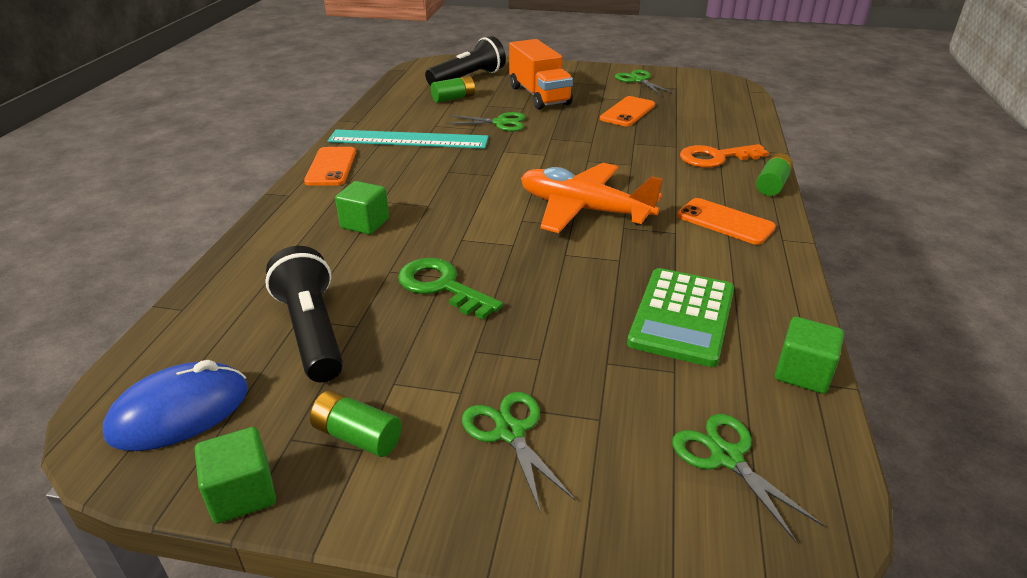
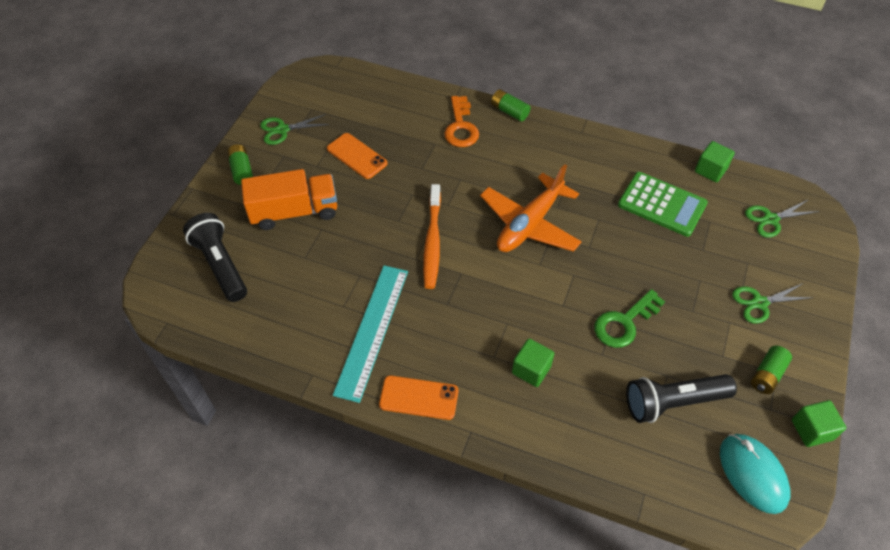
camera: 80 degrees left, 20 degrees up
(180, 412) = (752, 474): blue mouse -> turquoise mouse
(453, 98) = (276, 284): green battery -> green battery (241, 170)
(500, 123) = (353, 252): green scissors -> none
(529, 157) = (432, 242): none -> orange toothbrush
(725, 222) = (557, 152): orange phone -> none

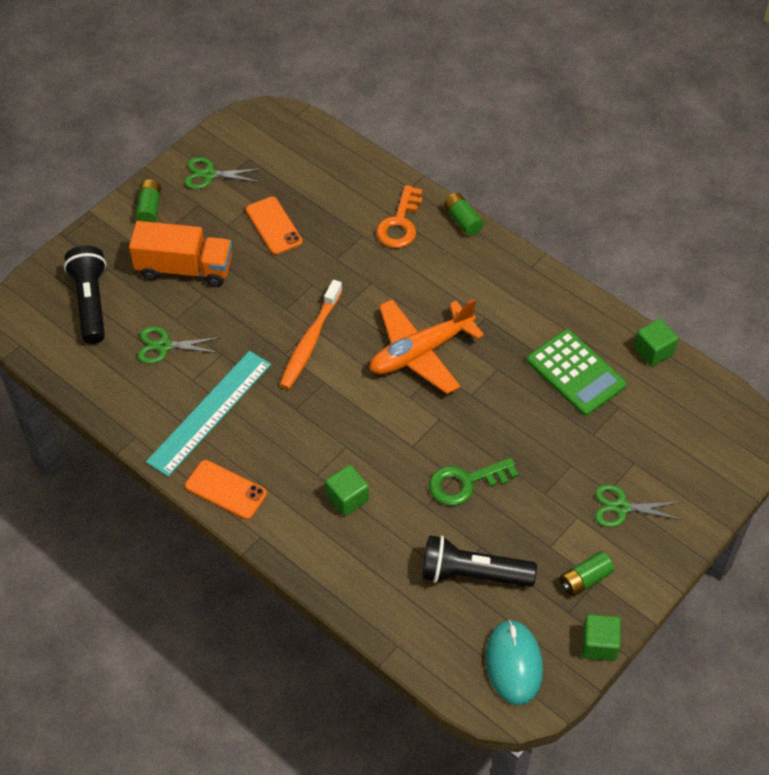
camera: 20 degrees right, 0 degrees up
(770, 219) = (689, 424): green scissors -> green scissors (164, 346)

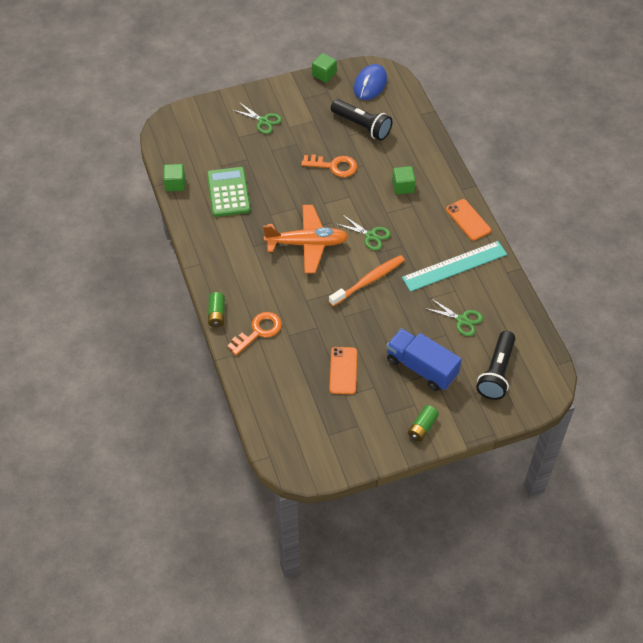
camera: 150 degrees left, 0 degrees up
(184, 268) = (421, 367): orange truck -> blue truck
(209, 174) = (365, 435): green scissors -> green scissors (370, 236)
(466, 483) = (334, 166): green key -> orange key
(513, 663) = (370, 84): turquoise mouse -> blue mouse
(585, 579) = (308, 100): green battery -> none

